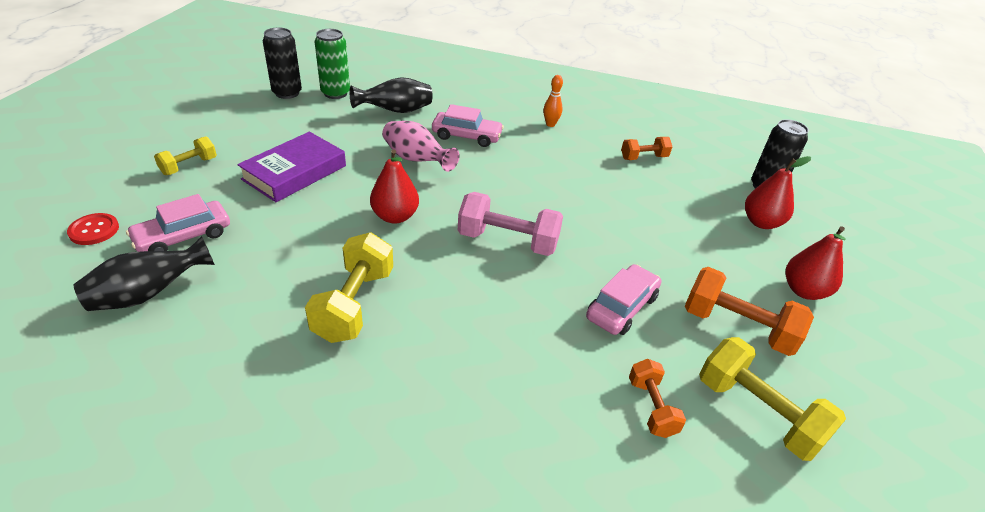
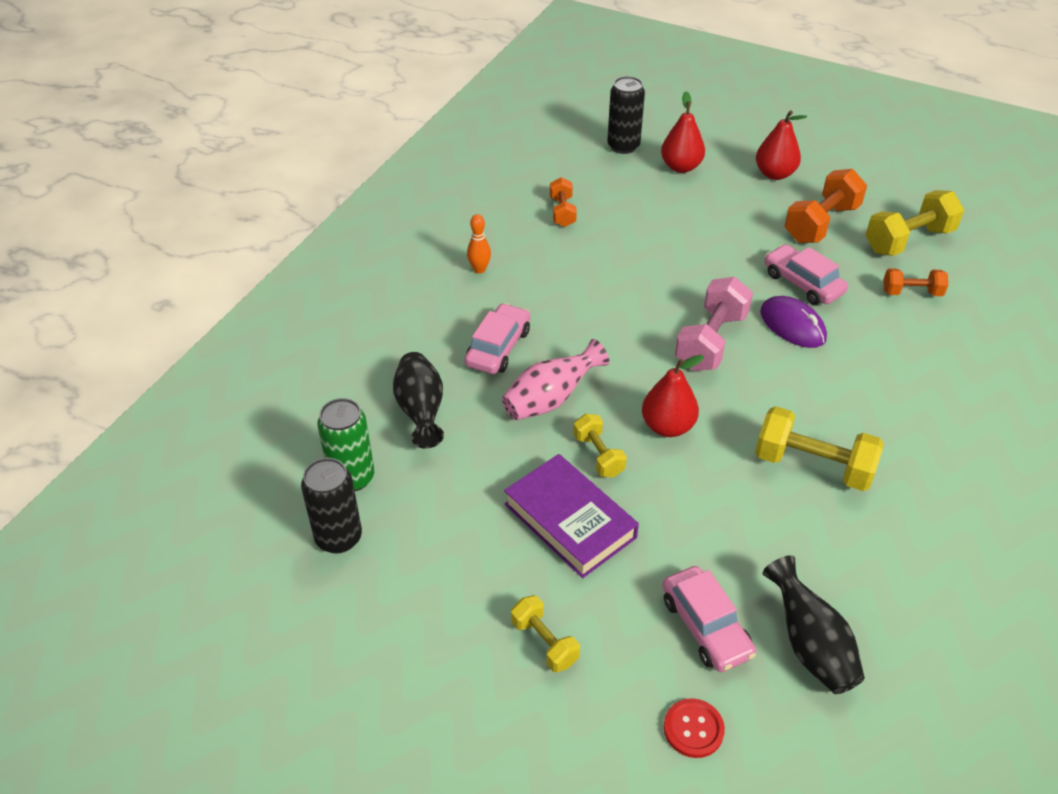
camera: 75 degrees left, 5 degrees up
(360, 183) = (598, 455): none -> yellow dumbbell
(550, 297) = (792, 325): none -> purple mouse

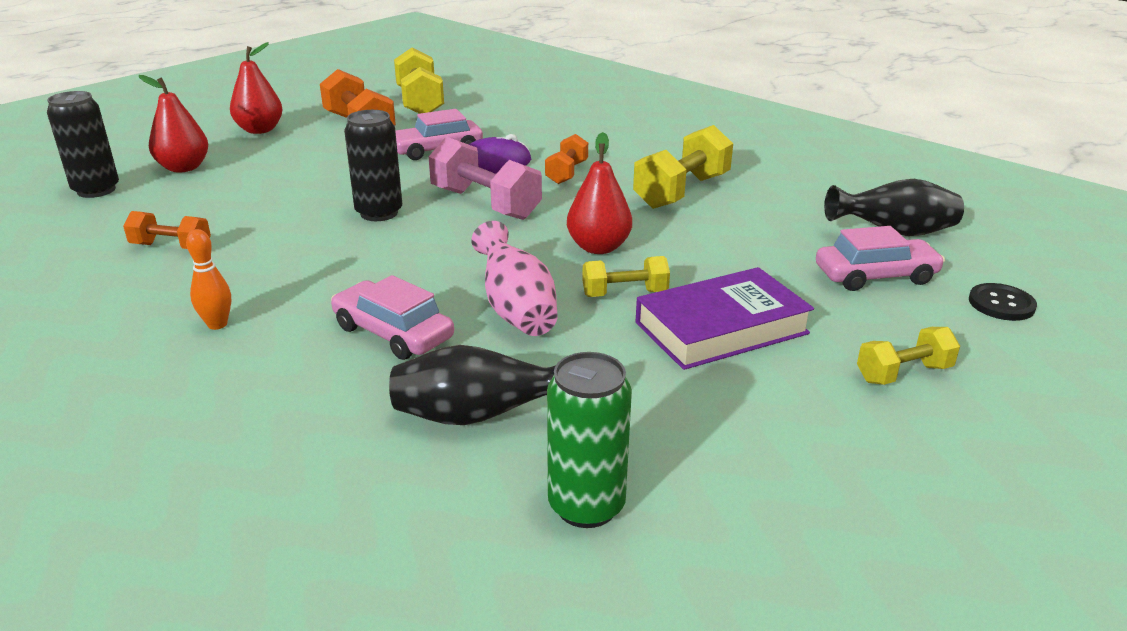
camera: 75 degrees left, 15 degrees down
(338, 538) = (711, 536): black can -> black can (379, 213)
(693, 729) = (1001, 304): red button -> black button
(911, 292) = (488, 115): orange dumbbell -> orange dumbbell (566, 173)

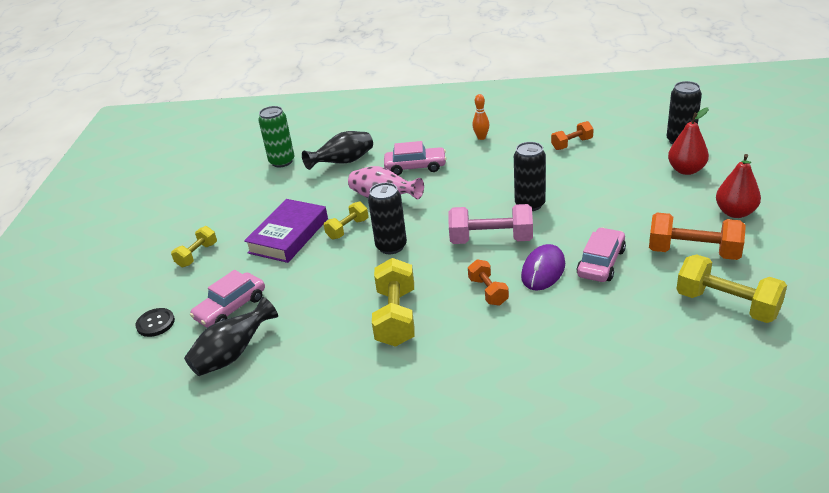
camera: 145 degrees right, 5 degrees up
(598, 247) = (391, 246): red pear -> black can

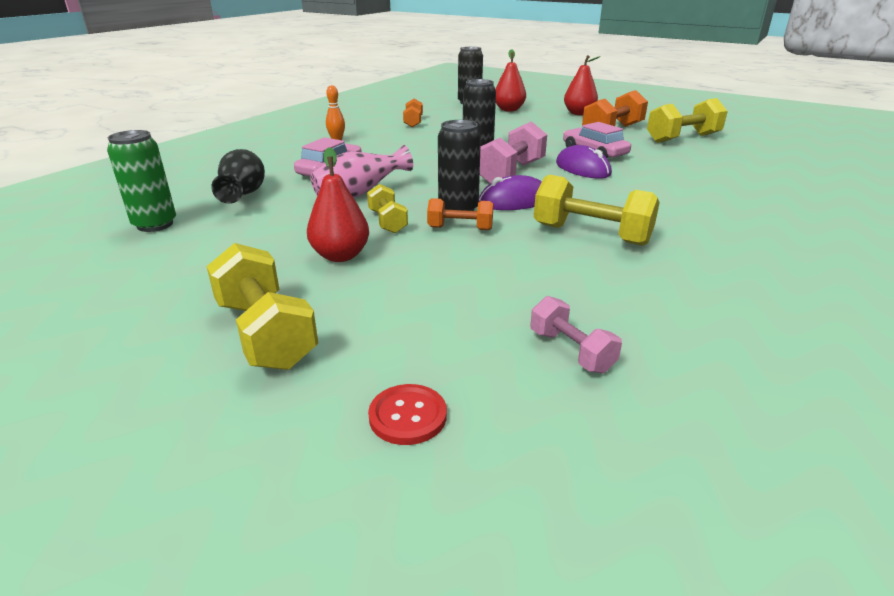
camera: 65 degrees left, 5 degrees down
(155, 323) = (408, 416): black button -> red button
(197, 255) = (266, 333): yellow dumbbell -> yellow dumbbell, size x1.71
(231, 308) = (453, 331): pink car -> none
(233, 354) = (571, 351): black vase -> pink dumbbell
(288, 236) = (340, 256): purple book -> red pear
(430, 263) = (514, 201): none -> purple mouse
(488, 291) = (591, 191): orange dumbbell -> orange dumbbell (460, 228)

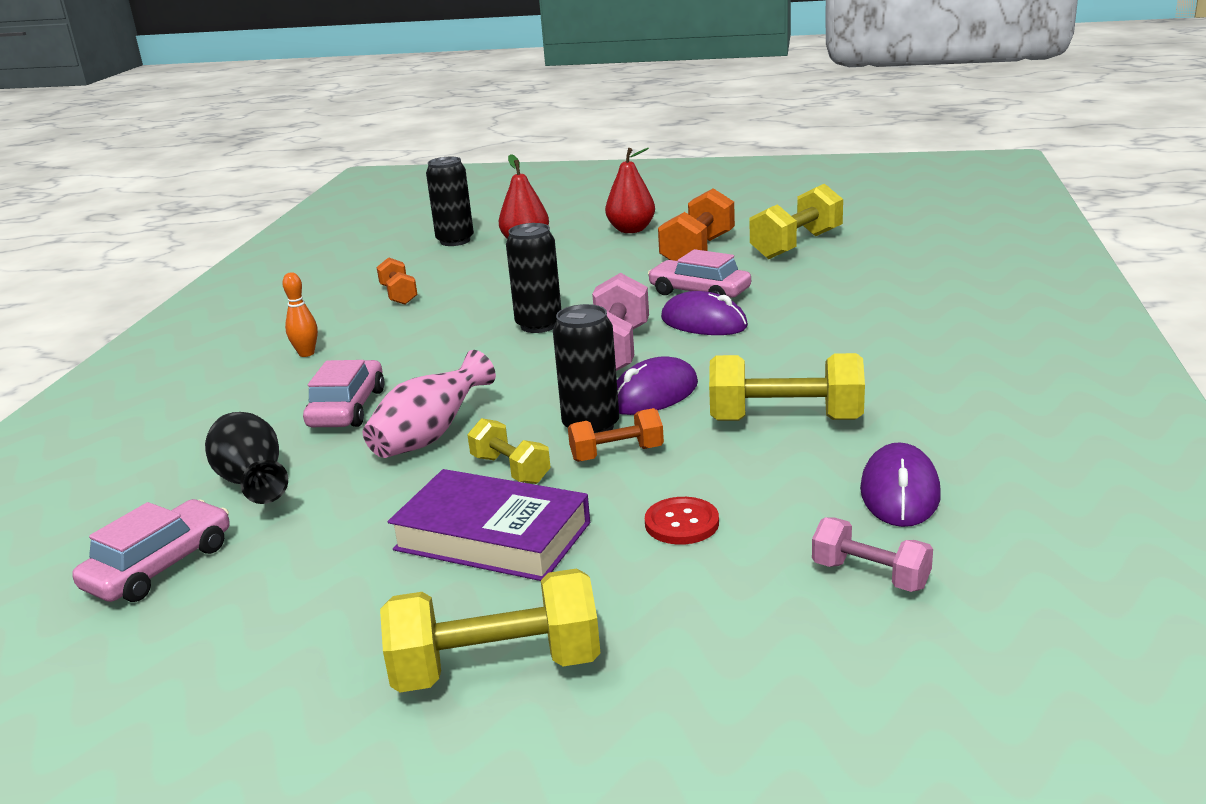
camera: 20 degrees left, 5 degrees down
(155, 224) = (159, 566): green can -> pink car
(266, 333) = (496, 667): yellow dumbbell -> yellow dumbbell turned 45 degrees counterclockwise
(340, 256) = (492, 536): red pear -> purple book
(408, 416) = (756, 705): red button -> red button (682, 523)
(640, 301) = (899, 492): none -> purple mouse

